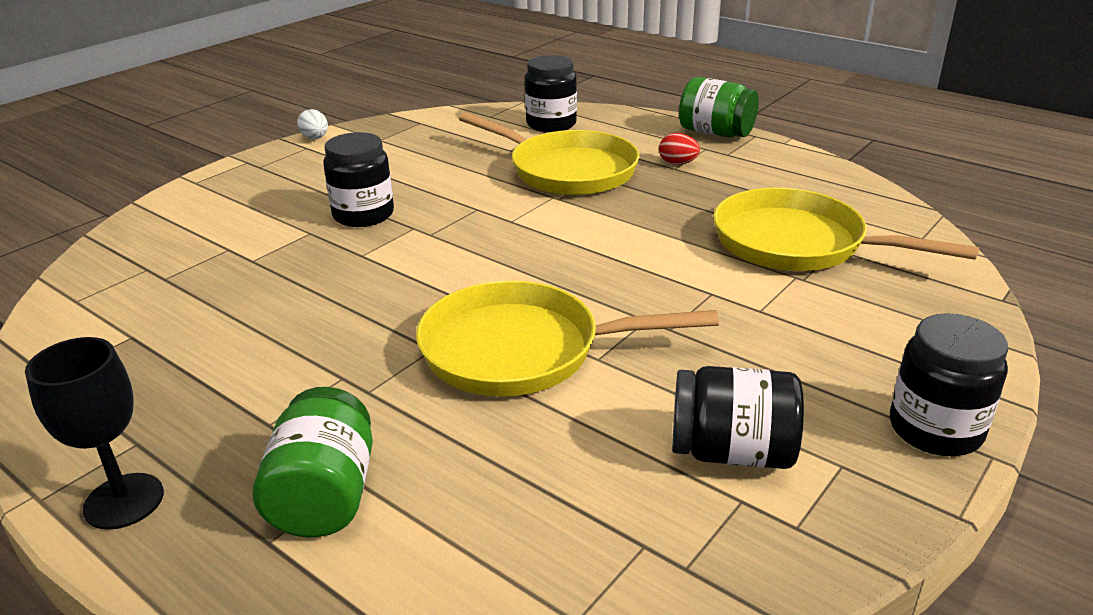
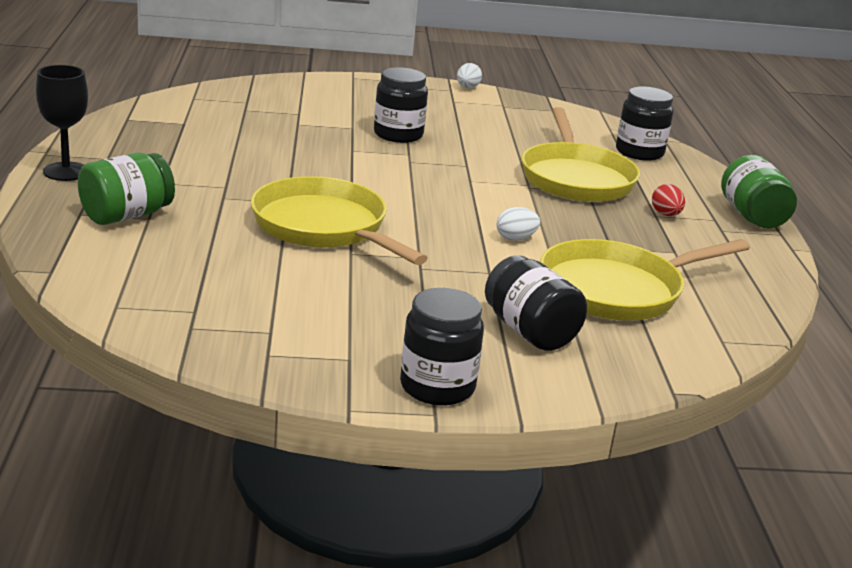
camera: 45 degrees right, 5 degrees down
(656, 250) = (515, 238): none -> white egg
(732, 452) = (313, 318): black jar -> black jar (530, 332)
(798, 244) = (618, 290): yellow pan -> yellow pan turned 105 degrees counterclockwise

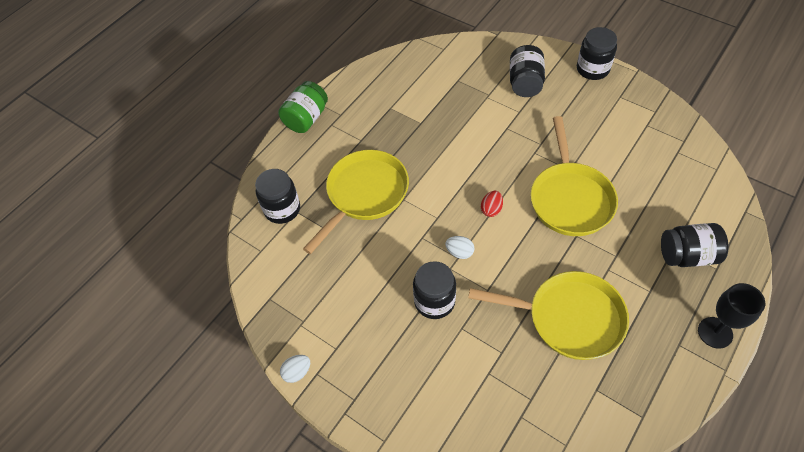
camera: 135 degrees left, 30 degrees up
(127, 215) = (687, 255): green jar -> black jar
(515, 238) = (466, 149): white egg -> white egg (459, 252)
(618, 290) = (454, 93): yellow pan -> yellow pan (568, 318)
(665, 215) = (354, 138): red egg -> red egg (491, 209)

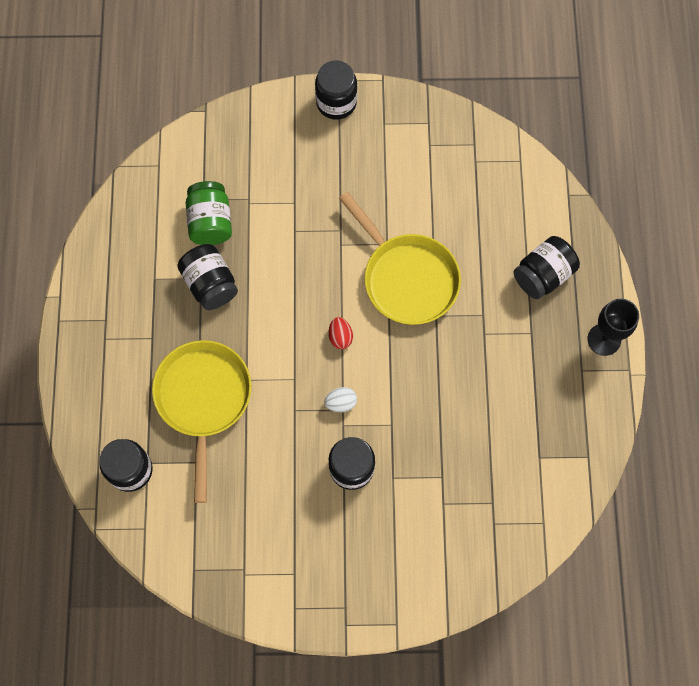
camera: 40 degrees left, 15 degrees up
(297, 372) = (276, 619): white egg -> none
(306, 118) = (71, 348): green jar -> green jar (210, 222)
(525, 83) = (277, 161): black jar -> black jar (210, 284)
(568, 318) = (478, 406): yellow pan -> none

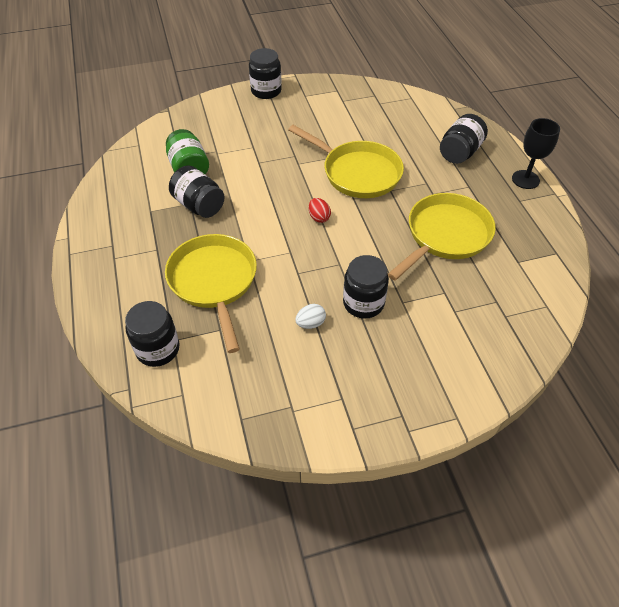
camera: 15 degrees left, 20 degrees down
(341, 403) = (336, 259): white egg -> white egg (310, 323)
(473, 400) = (445, 236): none -> yellow pan

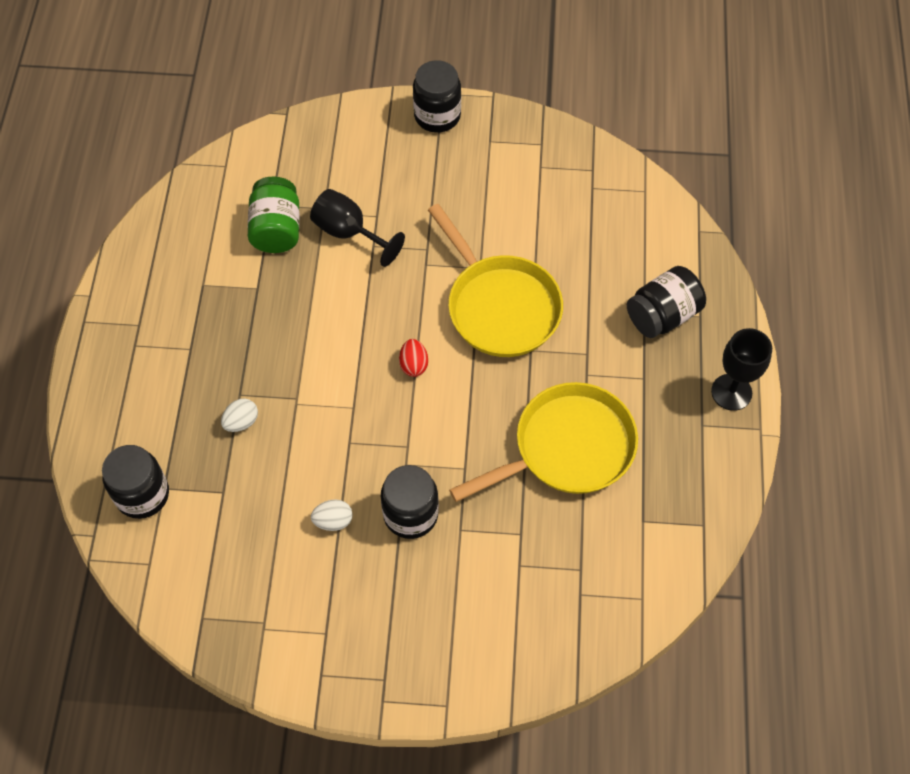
camera: 20 degrees right, 10 degrees up
(199, 205) = (267, 295): black jar -> none
(214, 282) = (241, 422): yellow pan -> white egg
(239, 159) = (349, 233): none -> black goblet

